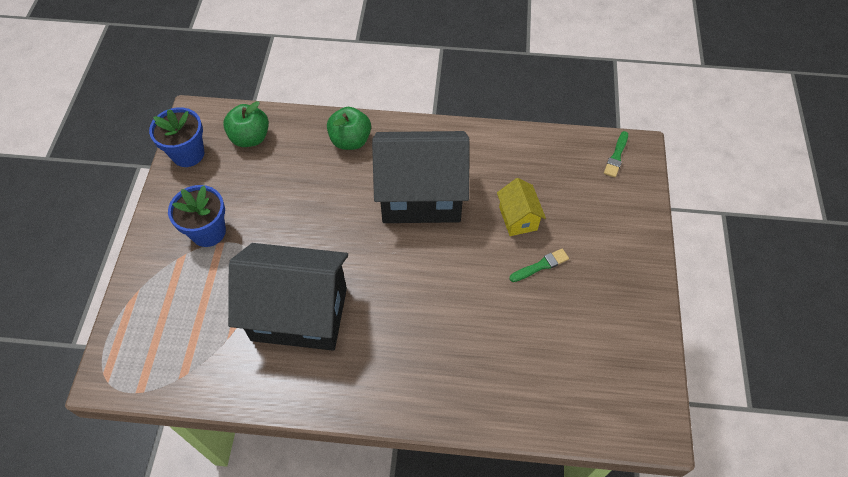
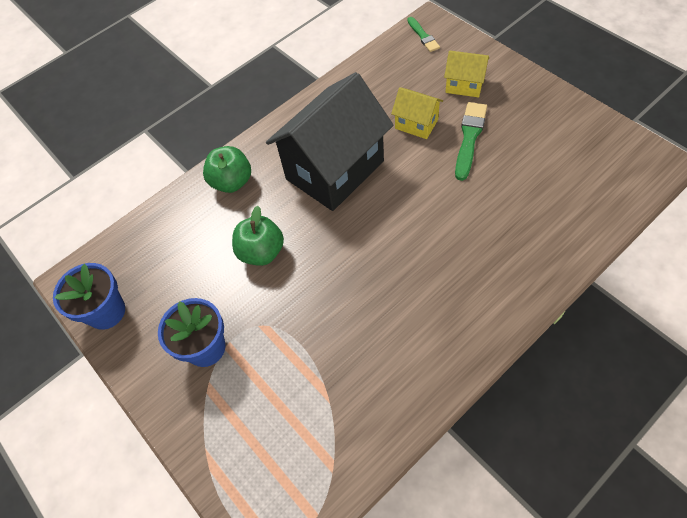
camera: 40 degrees left, 0 degrees up
(250, 138) = (146, 252): green apple -> green apple (261, 252)
(299, 314) = (358, 328): black house -> none
(541, 265) = (469, 137): green brush -> green brush, size x1.58
(592, 223) = (464, 85): none -> yellow house

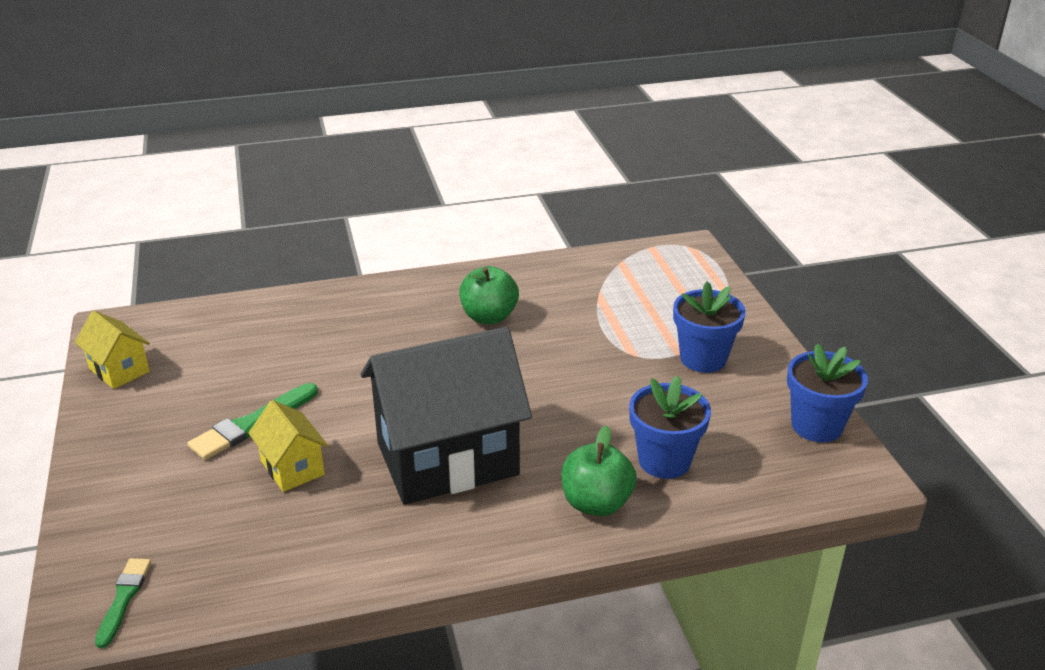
camera: 160 degrees left, 25 degrees down
(203, 231) = (664, 461): none -> blue flower pot
(261, 252) = (599, 411): green apple -> green apple (489, 317)
(464, 85) = (174, 488): yellow house -> yellow house (119, 370)

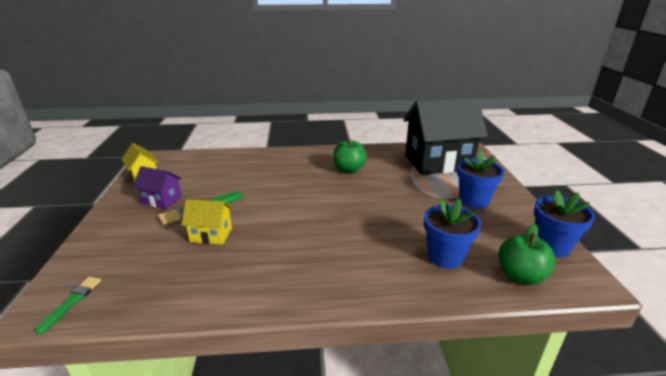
camera: 10 degrees right, 5 degrees down
(177, 414) = (162, 200): none -> purple house
(292, 468) = (211, 235): yellow house -> yellow house turned 60 degrees counterclockwise
(447, 459) = (305, 240): black house -> black house (438, 162)
(596, 503) = (396, 278): green apple -> green apple (520, 276)

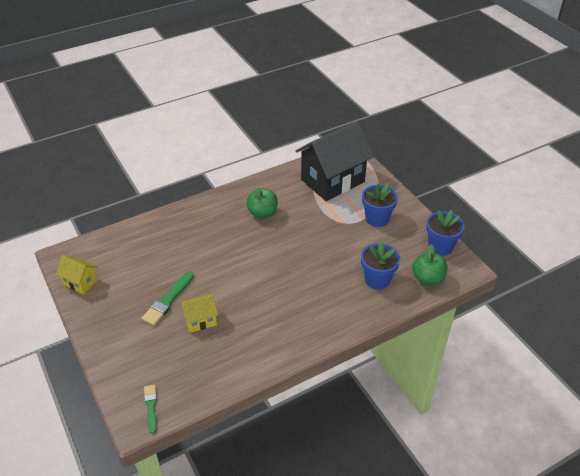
camera: 25 degrees left, 15 degrees up
(162, 200) = (126, 302): purple house -> none

